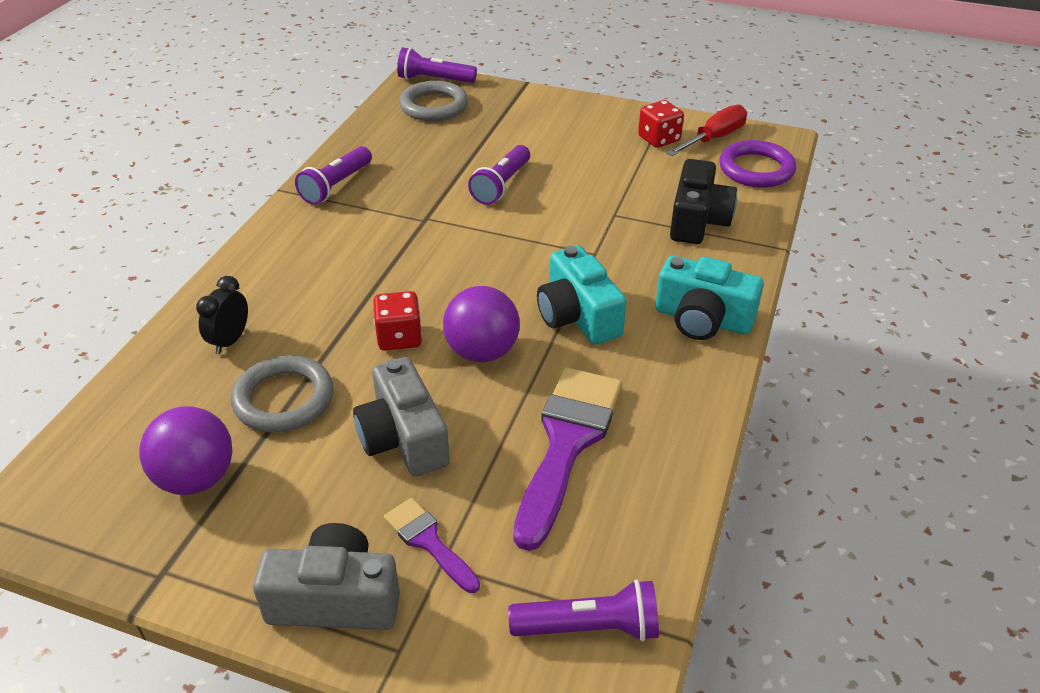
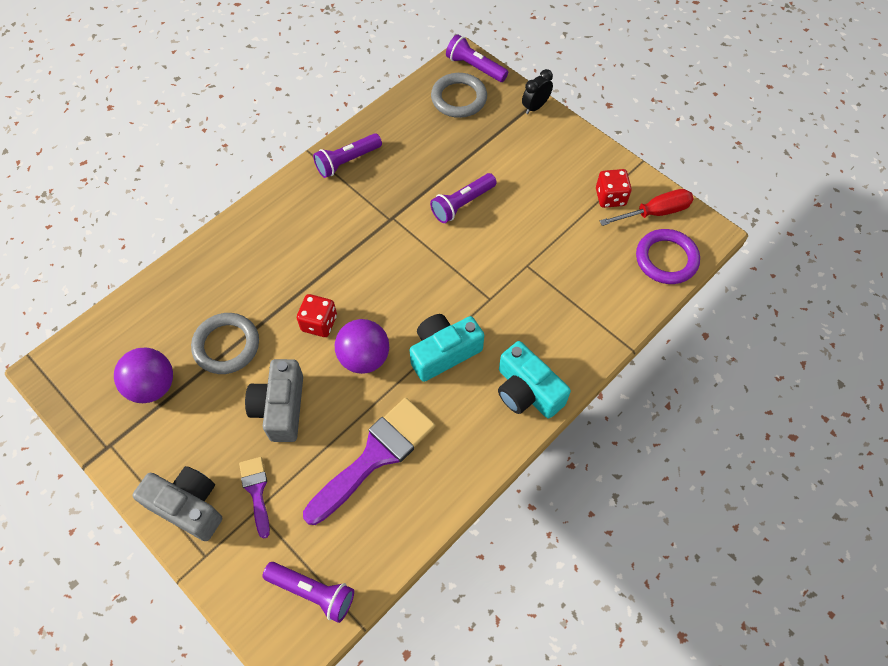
camera: 25 degrees right, 20 degrees up
(230, 341) = (216, 283): black clock -> black clock (535, 107)
(577, 316) = (443, 352): turquoise camera -> turquoise camera turned 60 degrees clockwise
(697, 221) = (584, 296): black camera -> none

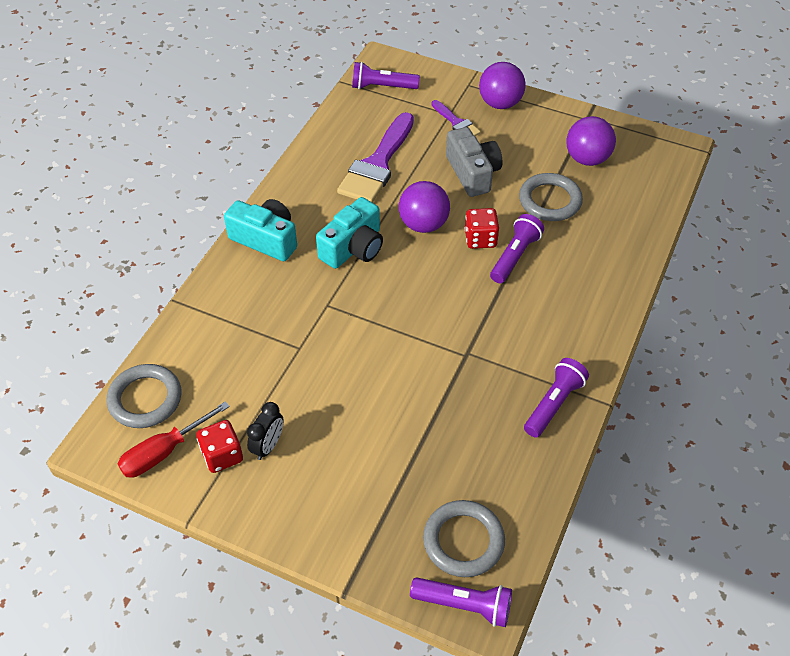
camera: 160 degrees right, 10 degrees down
(188, 506) = (500, 103): grey camera -> purple ball
(462, 204) = (396, 393): purple flashlight -> purple flashlight (515, 256)
(535, 107) = (354, 562): black clock -> black clock (268, 446)
(666, 259) = (145, 399): purple ring -> grey ring

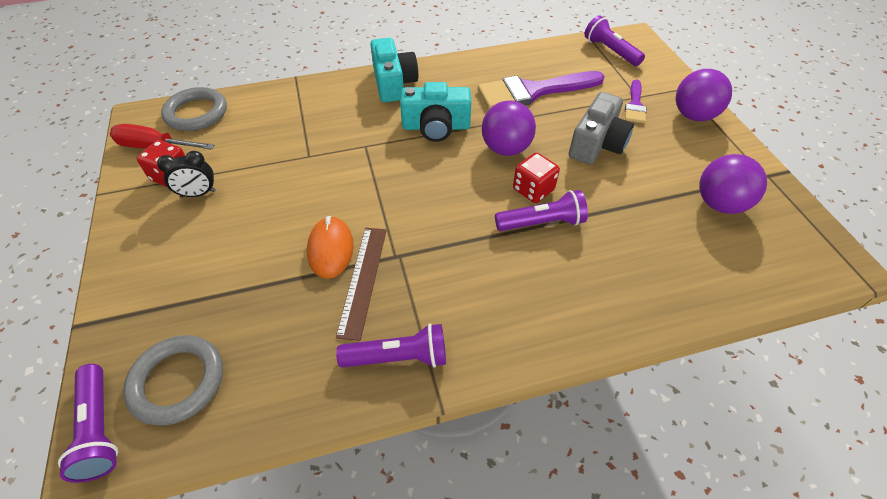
camera: 50 degrees right, 0 degrees up
(422, 389) = (330, 249): none -> orange mouse
(470, 386) = (363, 280): none -> brown ruler
(550, 200) = (635, 208): grey ring -> none

